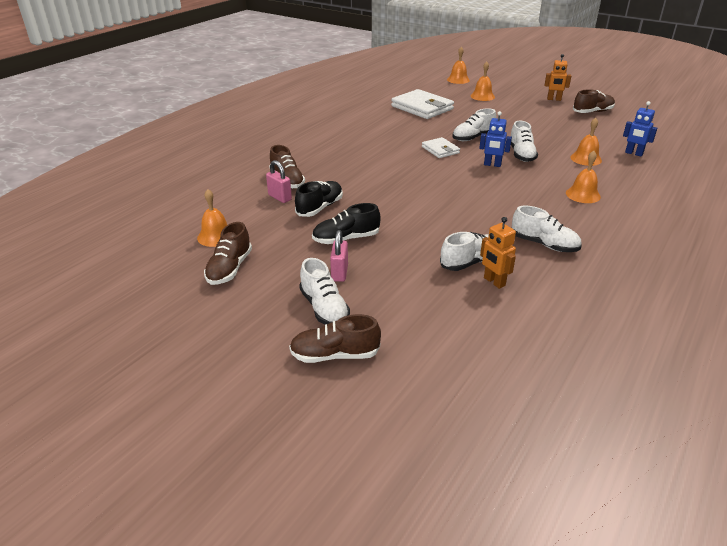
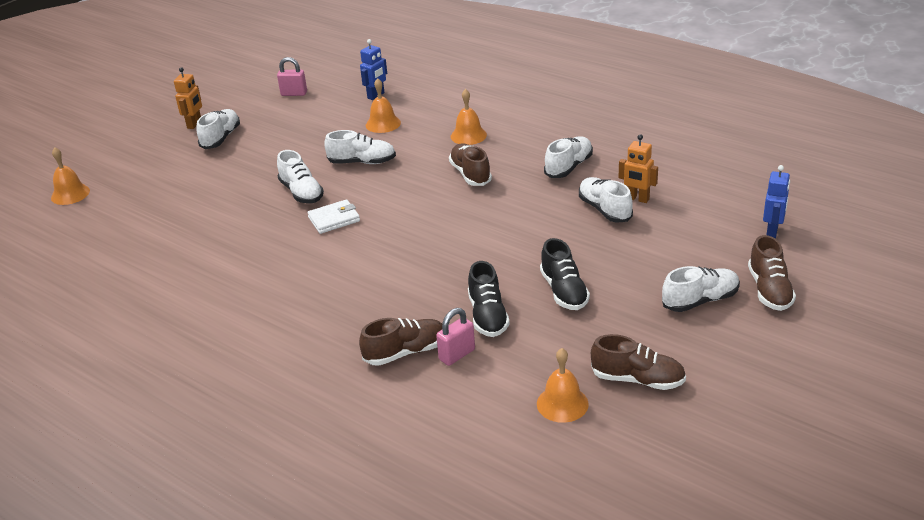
camera: 85 degrees left, 0 degrees up
(320, 208) = (488, 316): black shoe -> black shoe turned 135 degrees counterclockwise
(339, 273) = (635, 293): pink padlock -> pink padlock (294, 94)
(422, 108) = (175, 231): white wallet -> none
(482, 96) = (155, 177): orange bell -> none
(492, 165) = (387, 184): blue robot -> blue robot (772, 232)
(494, 282) = (637, 199): orange robot -> orange robot turned 60 degrees clockwise
(538, 108) = (221, 138): none -> white shoe
(592, 112) = (250, 104): brown shoe -> brown shoe (470, 174)

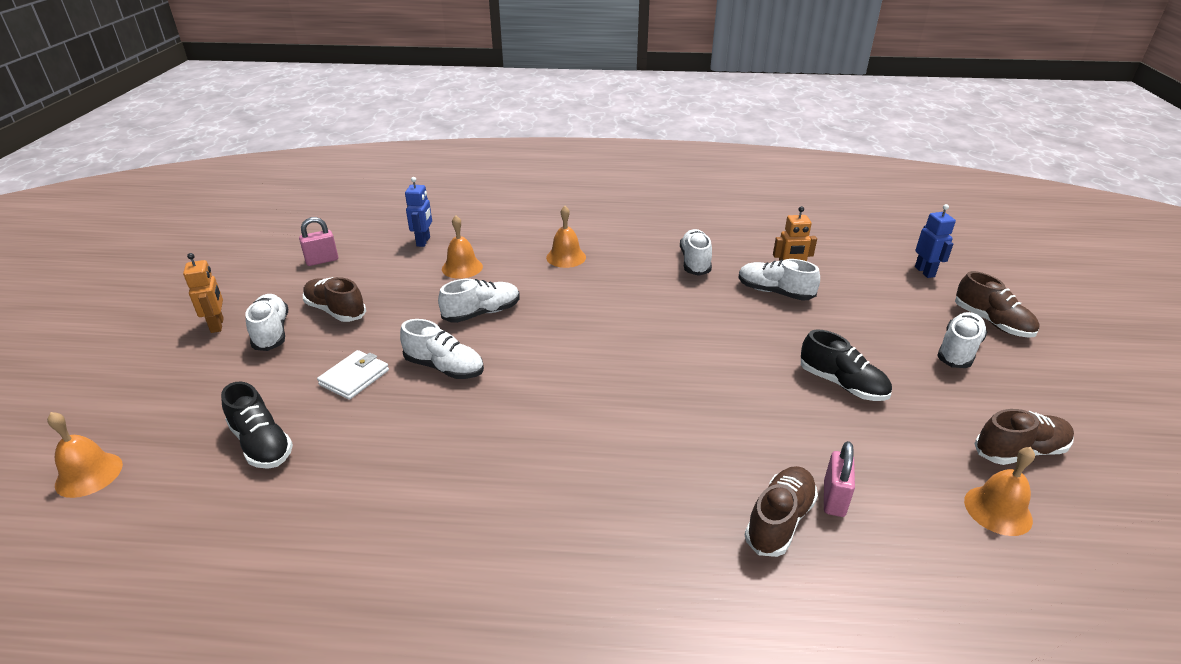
camera: 35 degrees left, 0 degrees up
(334, 219) = (517, 386): white wallet -> white wallet (354, 377)
(470, 174) = (612, 294): brown shoe -> brown shoe (335, 311)
(488, 316) = (808, 439): black shoe -> black shoe (262, 444)

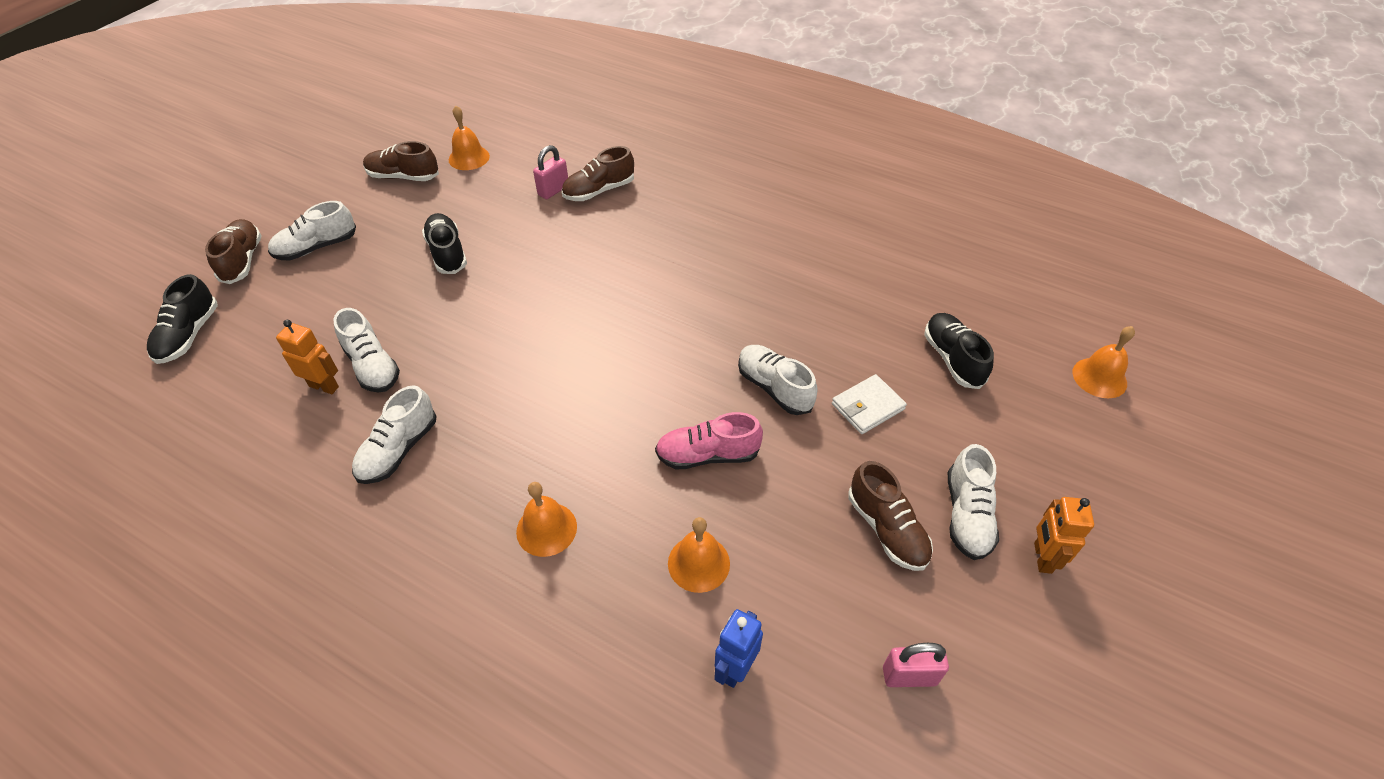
camera: 155 degrees left, 15 degrees up
(482, 313) = (707, 455): white shoe -> pink shoe
(925, 272) = (189, 335): blue robot -> black shoe

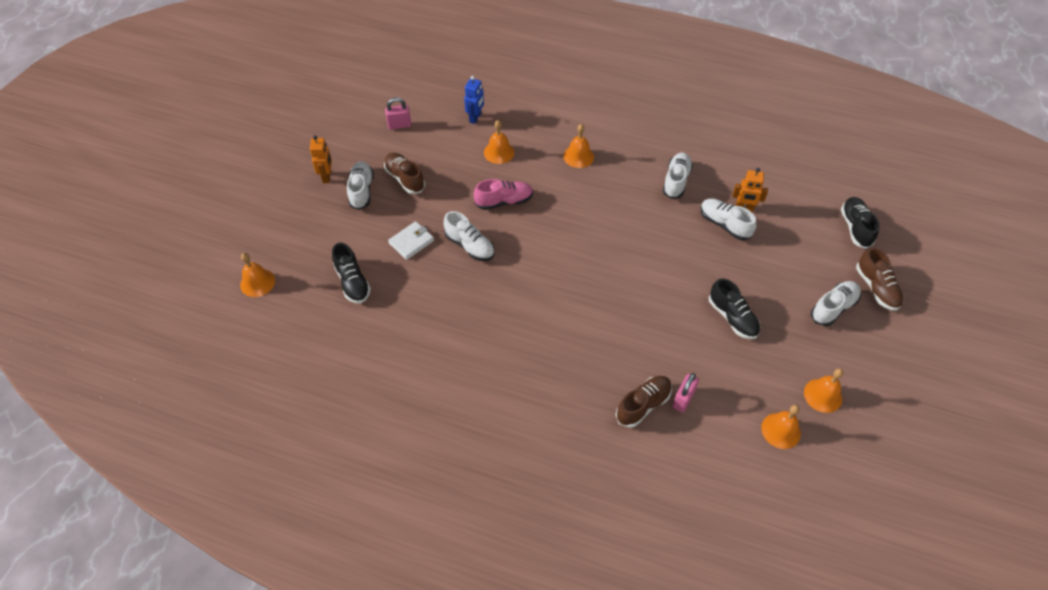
camera: 170 degrees right, 5 degrees up
(403, 177) = (823, 395): brown shoe -> orange bell

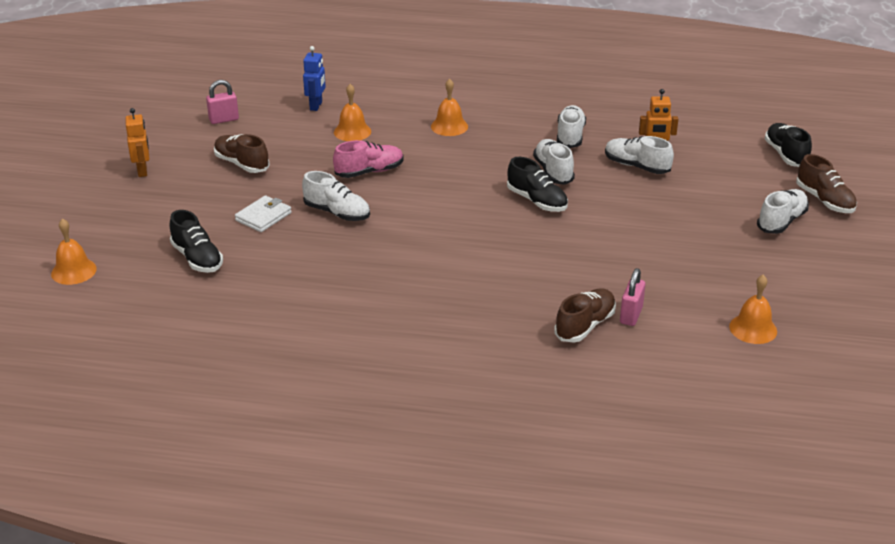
camera: 10 degrees left, 20 degrees down
(361, 190) = (189, 179): white shoe -> white shoe (553, 171)
(732, 318) = (668, 241): black shoe -> black shoe (537, 201)
(823, 395) = (792, 294): orange bell -> none

